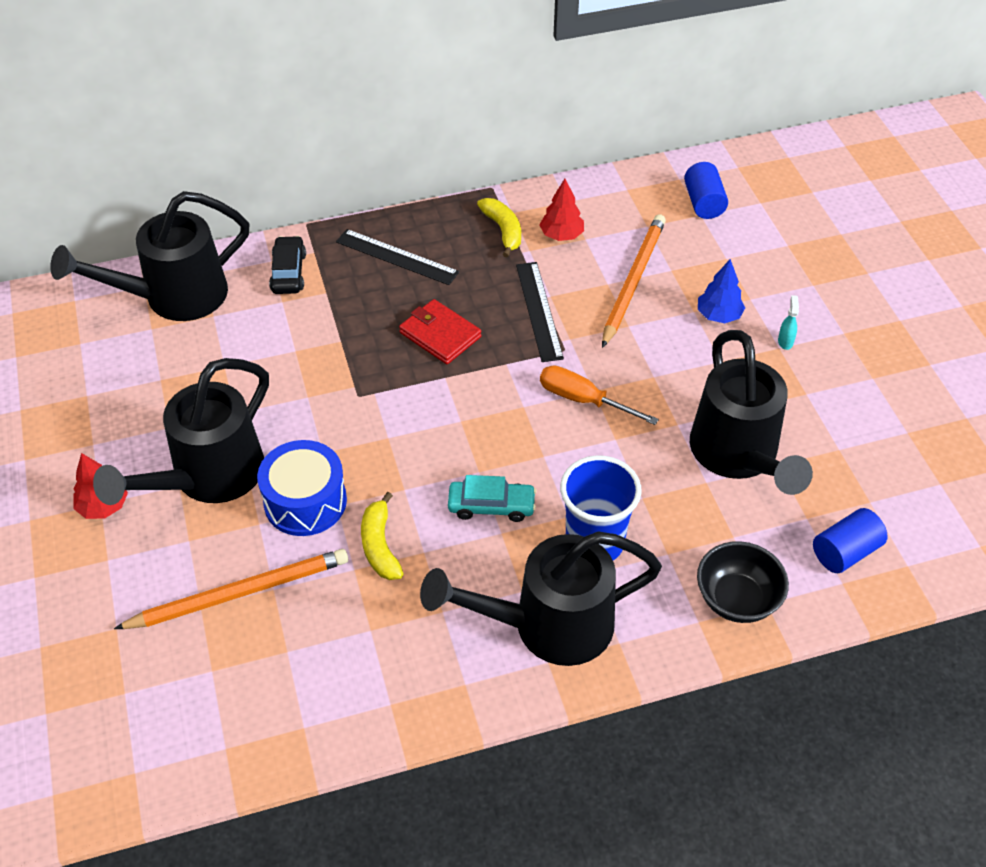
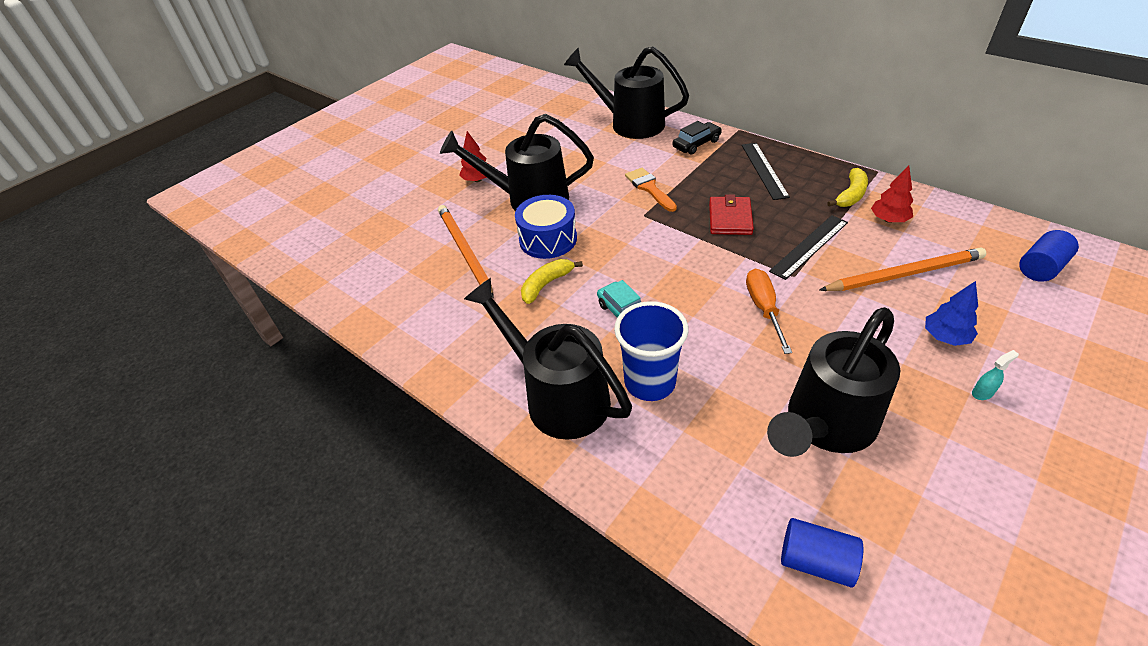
camera: 60 degrees right, 5 degrees down
(238, 593) = (465, 251): orange pencil -> orange pencil turned 150 degrees counterclockwise
(318, 361) = (649, 188): none -> orange brush
(736, 599) = (685, 501): black bowl -> none

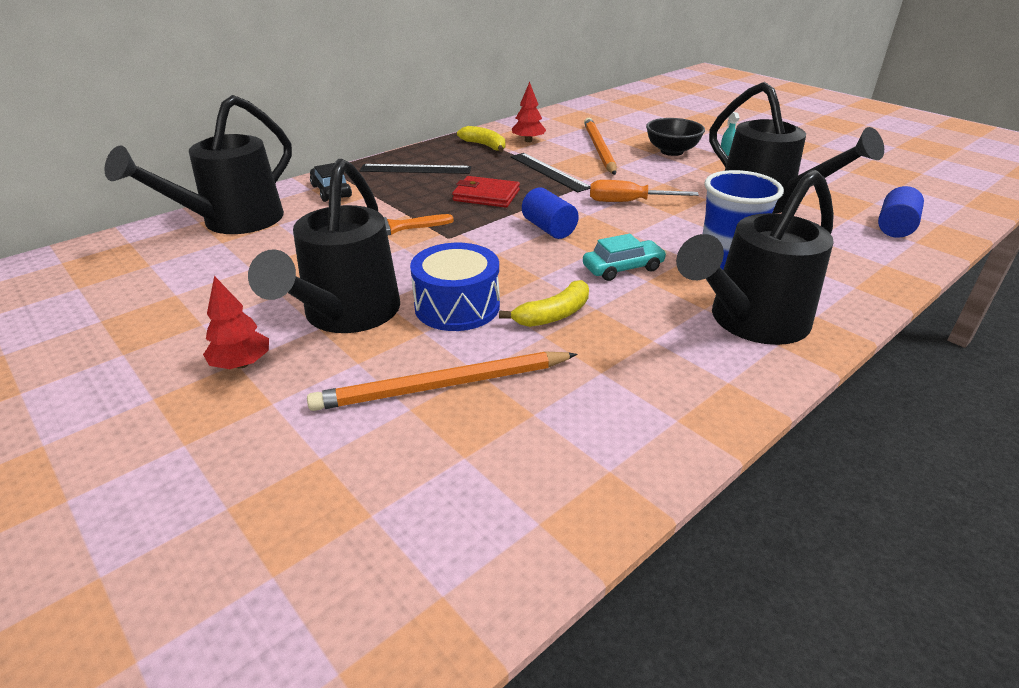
camera: 85 degrees left, 10 degrees down
(546, 284) = (553, 315): yellow banana -> yellow banana turned 90 degrees counterclockwise
(945, 337) = (671, 151): blue tree -> black bowl
(1041, 268) = (606, 115): blue cylinder -> blue cylinder (549, 228)

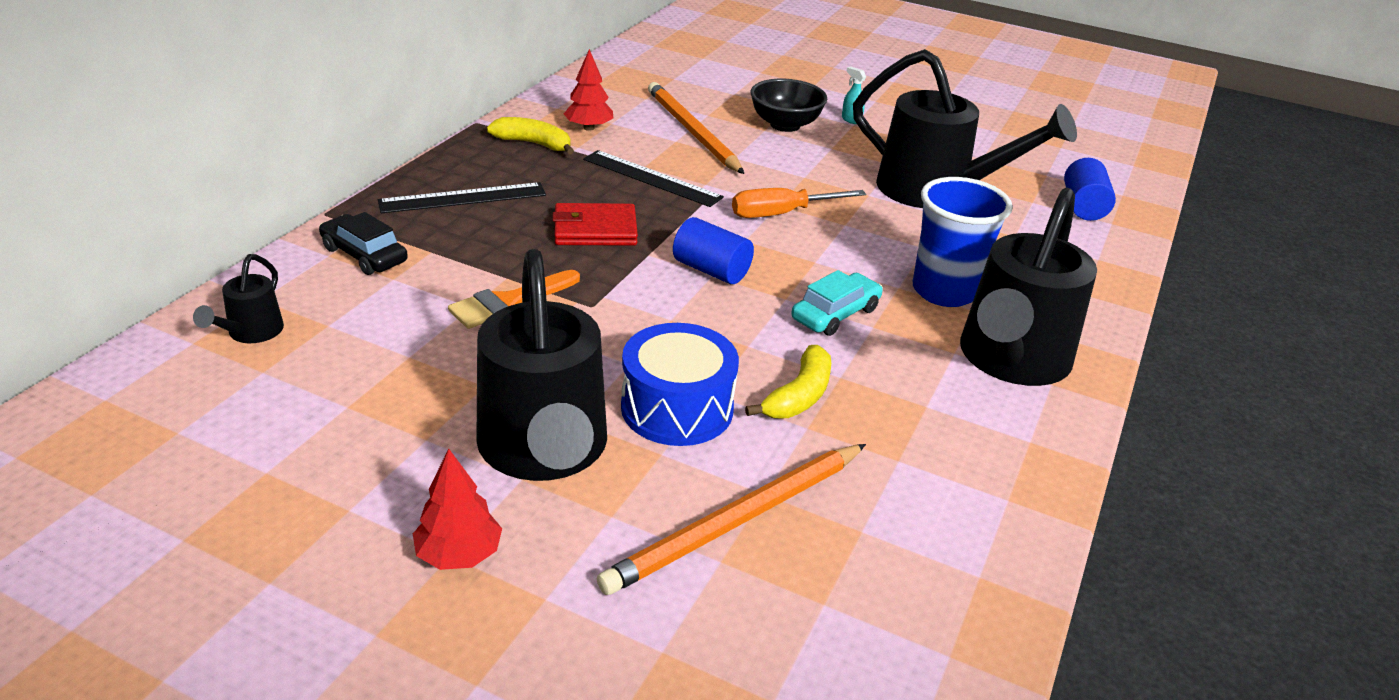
camera: 25 degrees left, 0 degrees up
(233, 222) = (251, 333): black watering can -> black watering can, size x0.44

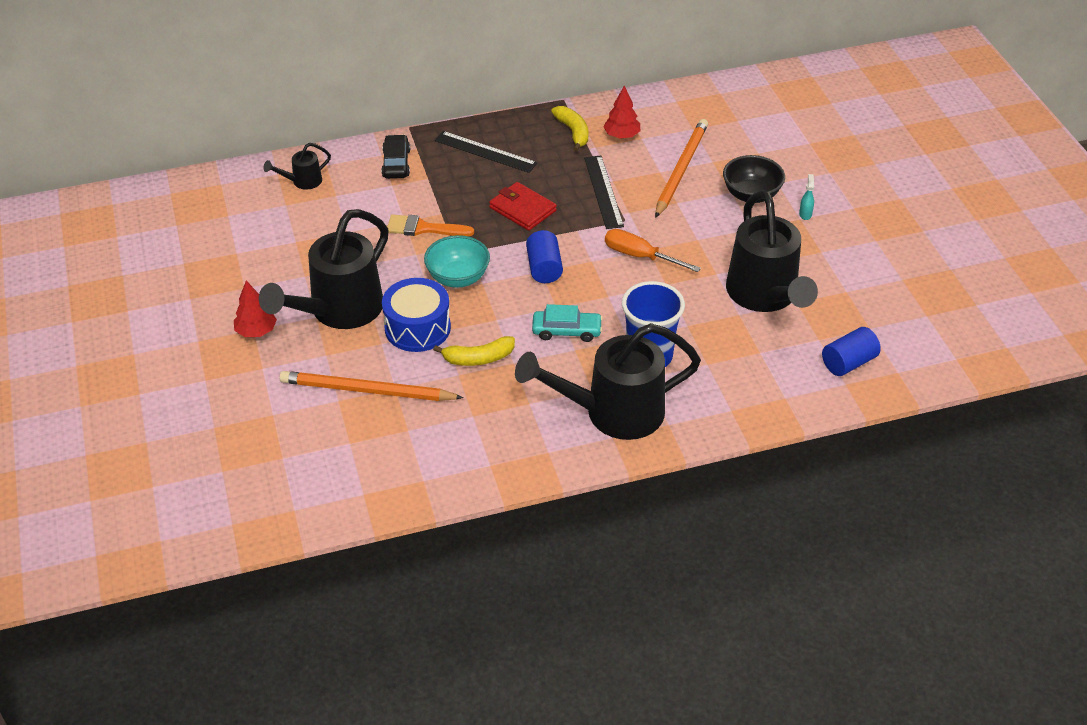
camera: 50 degrees right, 10 degrees up
(635, 329) = (458, 278): none -> turquoise bowl

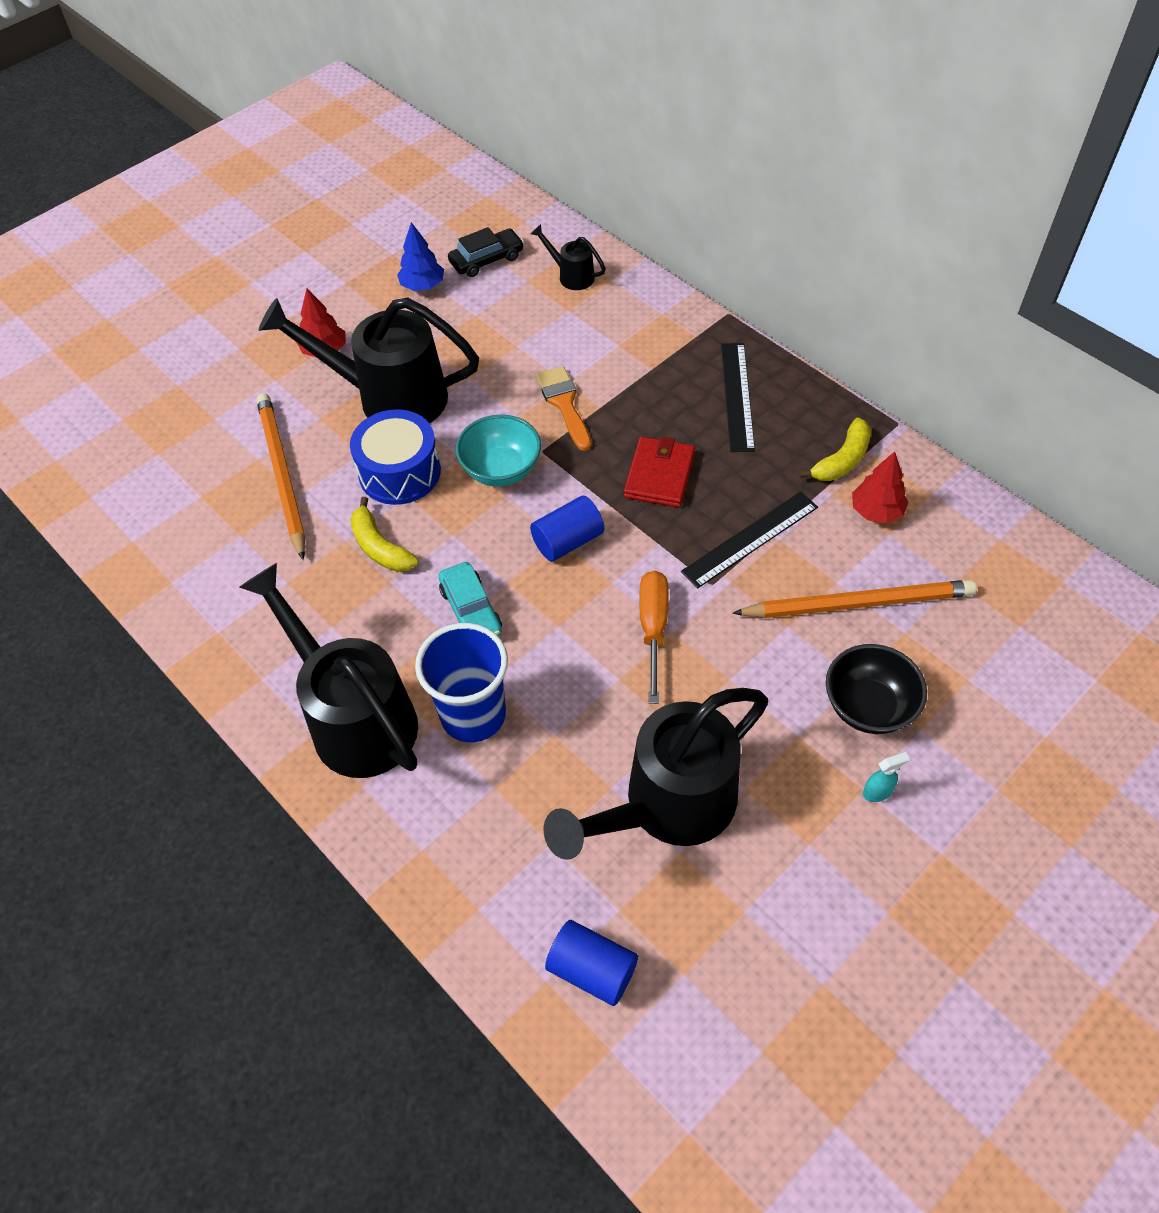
camera: 65 degrees right, 10 degrees up
(237, 258) = (422, 286): none -> blue tree
(396, 163) = (657, 332): black car -> black car (486, 260)

